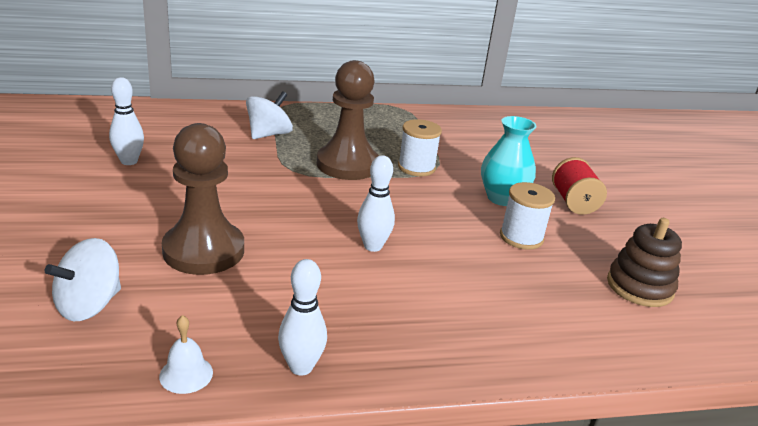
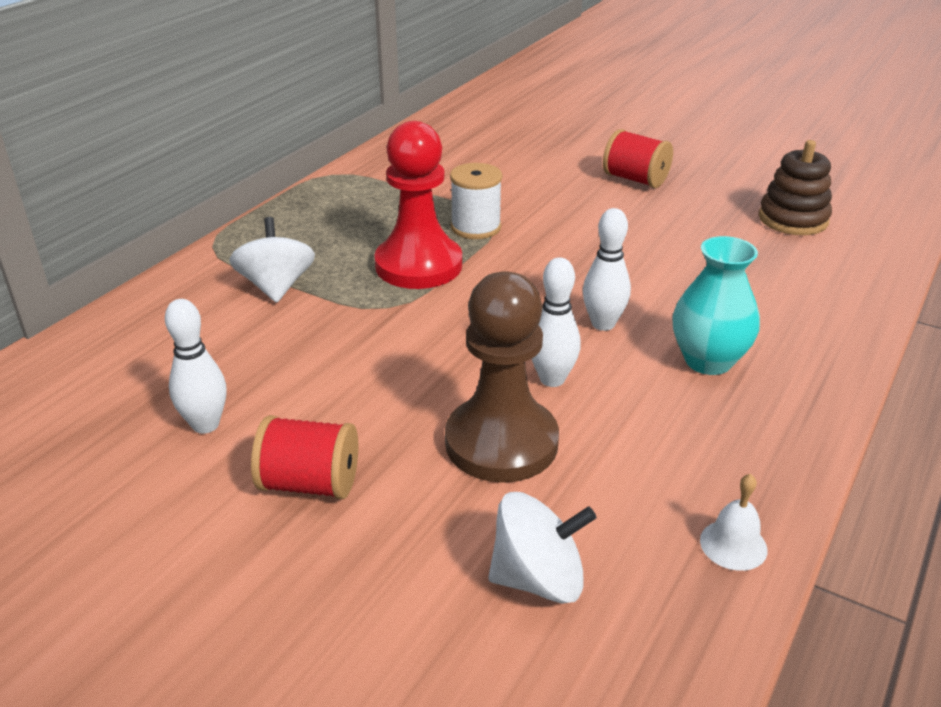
camera: 45 degrees left, 5 degrees up
(89, 305) = (538, 579): white spinning top -> white spinning top turned 90 degrees counterclockwise
(109, 205) = (310, 484): none -> red spool
(301, 367) = (775, 459): white bowling pin -> white bowling pin (552, 379)
(347, 164) = (418, 265): brown pawn -> red pawn
(502, 198) = (589, 210): turquoise vase -> turquoise vase (708, 361)
(521, 237) = (667, 235): white spool -> none

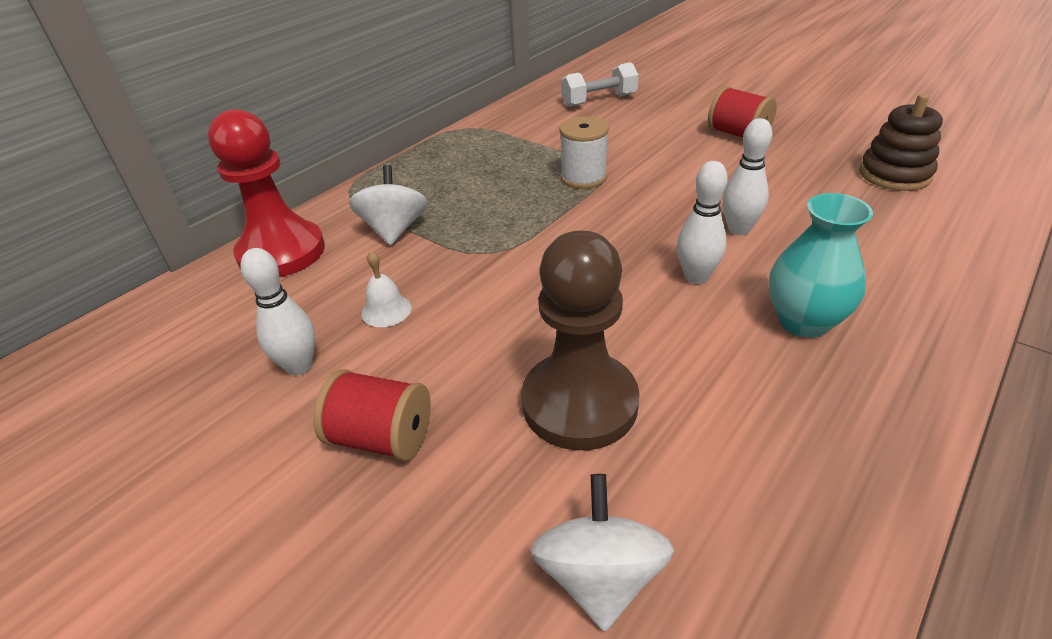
camera: 10 degrees right, 5 degrees up
(418, 265) = (525, 213): red pawn -> red pawn (281, 252)
(482, 142) = (599, 100): none -> white dumbbell
(538, 579) = (600, 576): white spinning top -> white spinning top turned 90 degrees counterclockwise
(552, 379) = (639, 334): white bowling pin -> white bowling pin (738, 229)
(733, 545) = (827, 551): white bell -> white bell (386, 310)

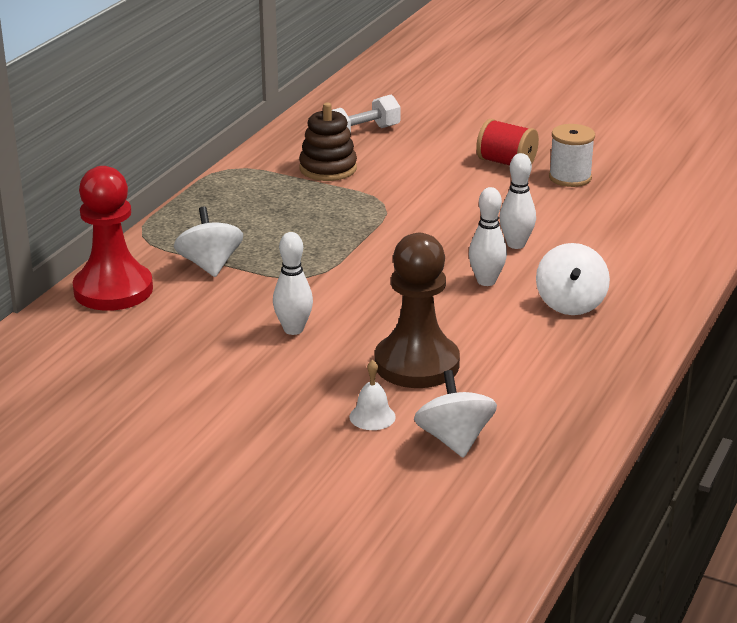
camera: 15 degrees left, 10 degrees down
(299, 366) = (188, 364): white bowling pin -> white bowling pin (293, 329)
(382, 438) = (280, 396): red spool -> none
(386, 310) = (238, 323): white bell -> white bell (372, 416)
(583, 177) = (369, 210): white spool -> white spool (570, 178)
(803, 322) = (570, 303): turquoise vase -> white spinning top
(894, 174) = (644, 192): brown stacking toy -> brown stacking toy (328, 168)

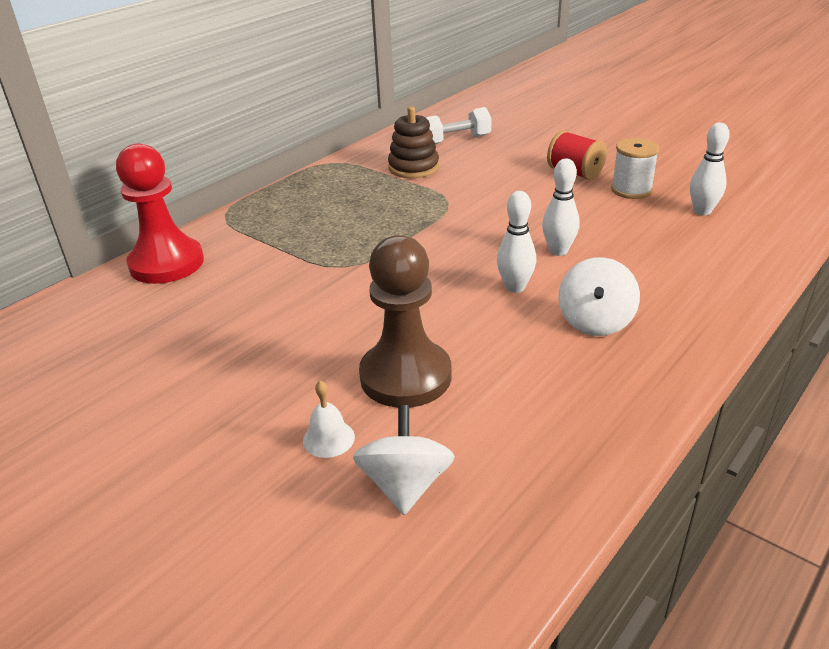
camera: 15 degrees right, 5 degrees up
(210, 265) = (264, 247): white spinning top -> none
(293, 329) = (302, 321): white bowling pin -> white bowling pin (702, 211)

